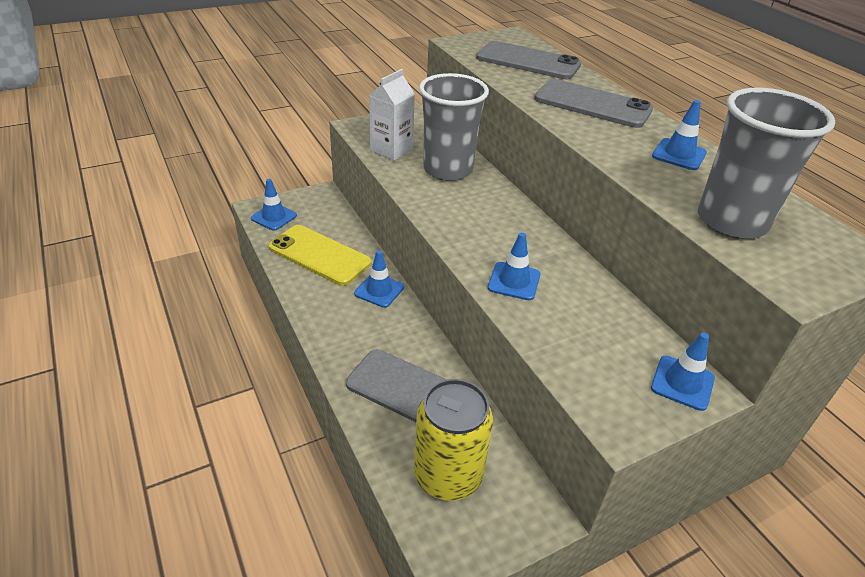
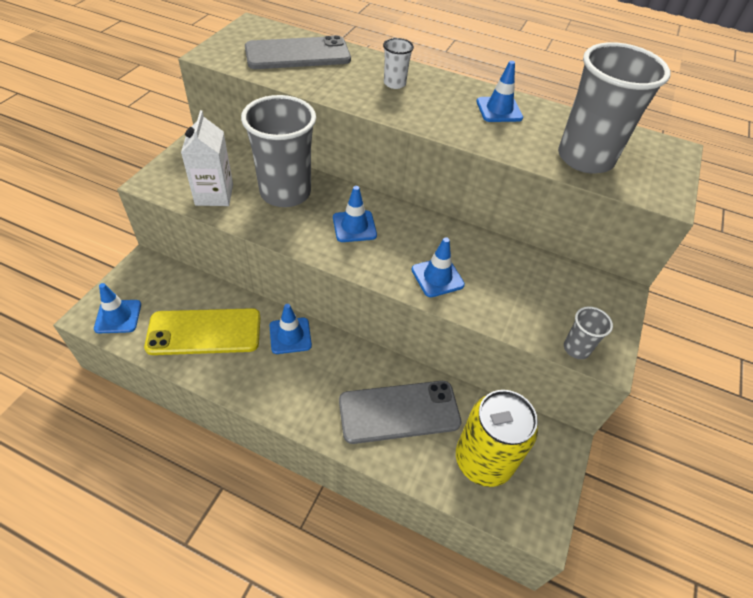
camera: 40 degrees left, 10 degrees up
(592, 104) = (394, 83): grey phone -> white cup
(594, 403) = (576, 348): none -> grey cup
(682, 383) = (605, 297): blue traffic cone -> blue traffic cone (354, 226)

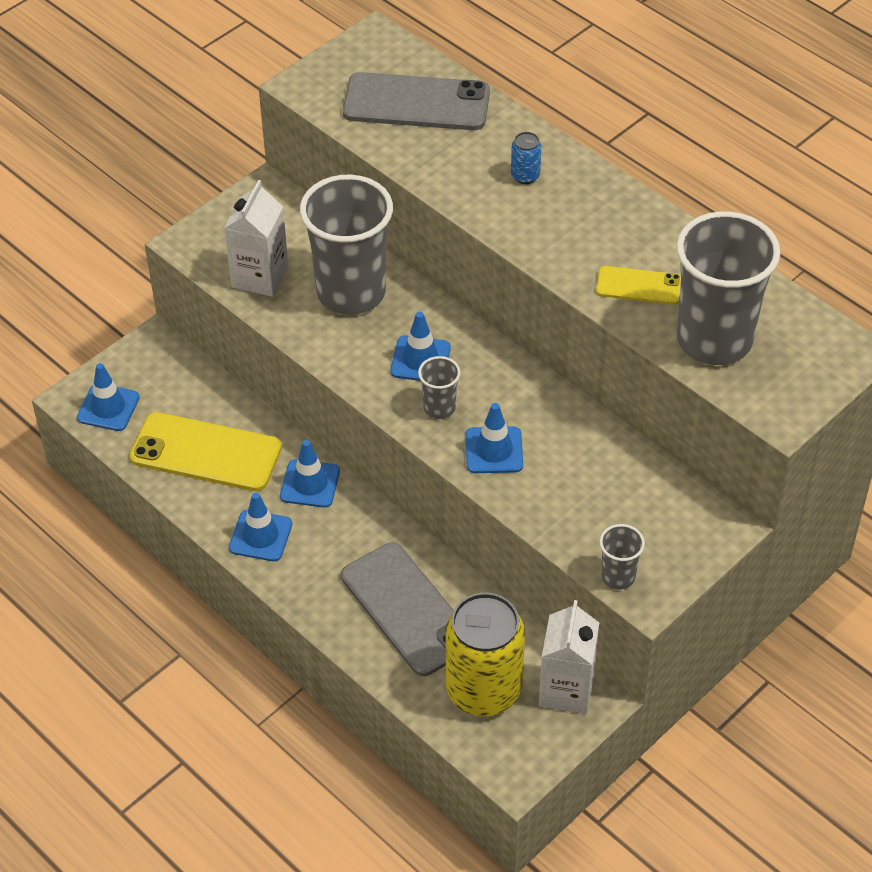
camera: 25 degrees right, 0 degrees up
(383, 256) = (439, 408): none -> grey cup
(394, 83) = (525, 176): white cup -> blue can
(399, 411) = (407, 609): grey phone -> grey phone turned 45 degrees clockwise
(499, 110) = (645, 244): blue traffic cone -> blue traffic cone (260, 536)
(512, 134) = (639, 286): none -> yellow phone
(539, 441) = (566, 690): none -> white carton

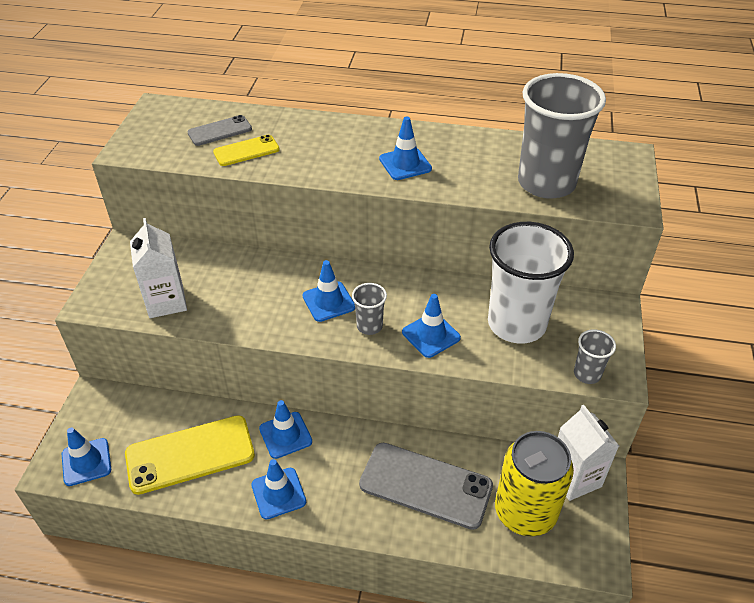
camera: 35 degrees left, 5 degrees down
(351, 292) = (243, 282): grey cup -> none
(416, 103) = (220, 131): grey phone -> grey phone, size x0.54
(525, 176) = (333, 143): blue can -> none
(579, 240) = (405, 164): none -> blue traffic cone
(596, 486) = (516, 324): none -> white cup
(639, 286) = (469, 173): yellow phone -> yellow phone (246, 151)

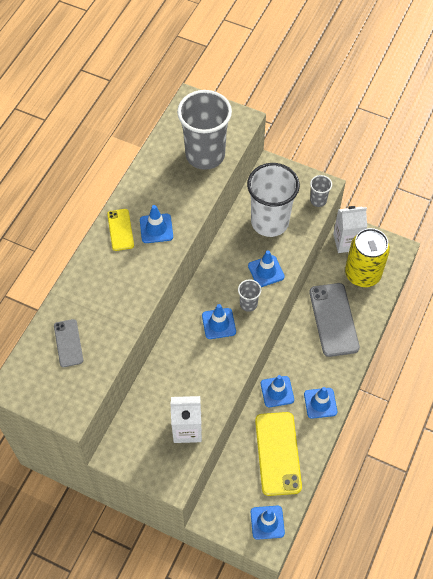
camera: 75 degrees left, 15 degrees up
(246, 151) = (103, 327): yellow phone -> yellow phone (120, 230)
(425, 485) = (333, 319): grey phone -> grey phone turned 45 degrees counterclockwise

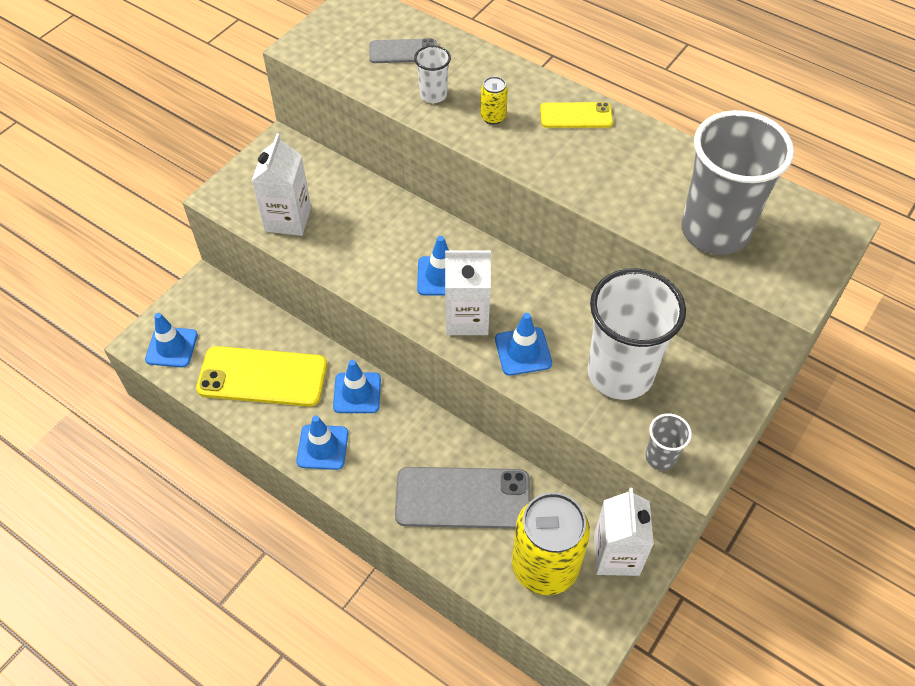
camera: 100 degrees right, 5 degrees down
(112, 315) = (433, 95): none -> white cup
(129, 276) = (493, 117): none -> yellow can
(156, 228) = (572, 155): blue traffic cone -> none
(248, 304) = (467, 318): grey cup -> white carton

